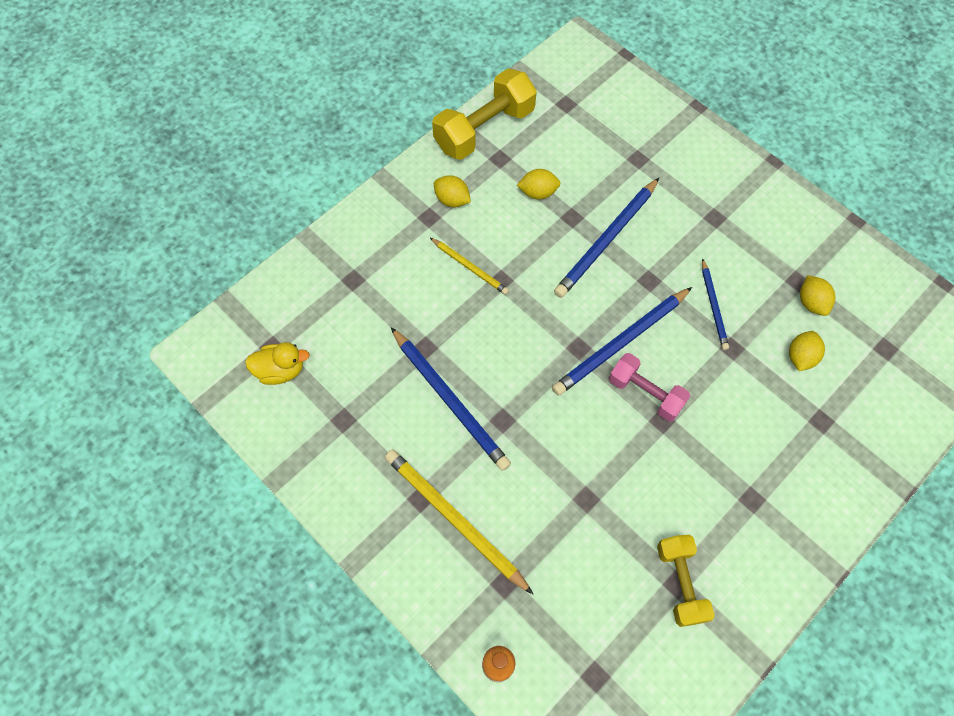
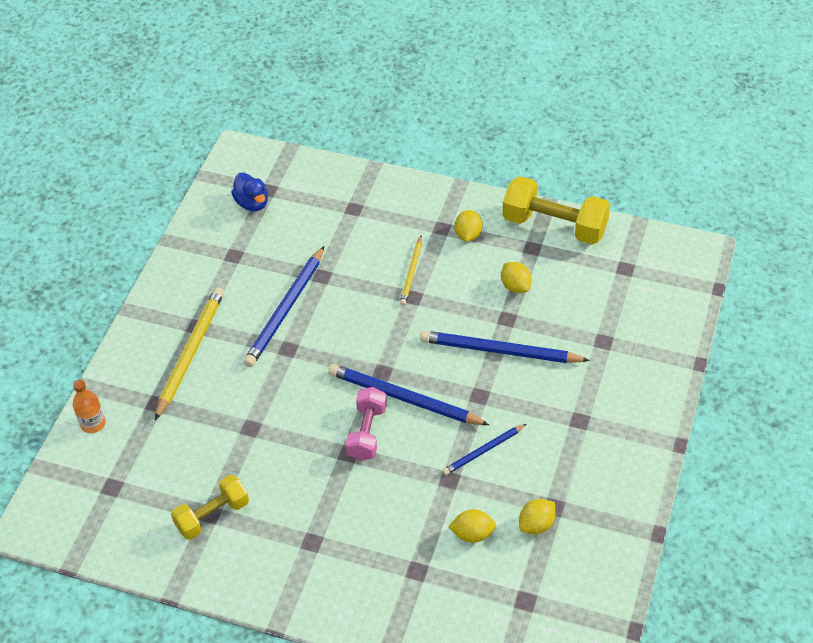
camera: 65 degrees right, 15 degrees down
(280, 370) = (252, 203): yellow duck -> blue duck

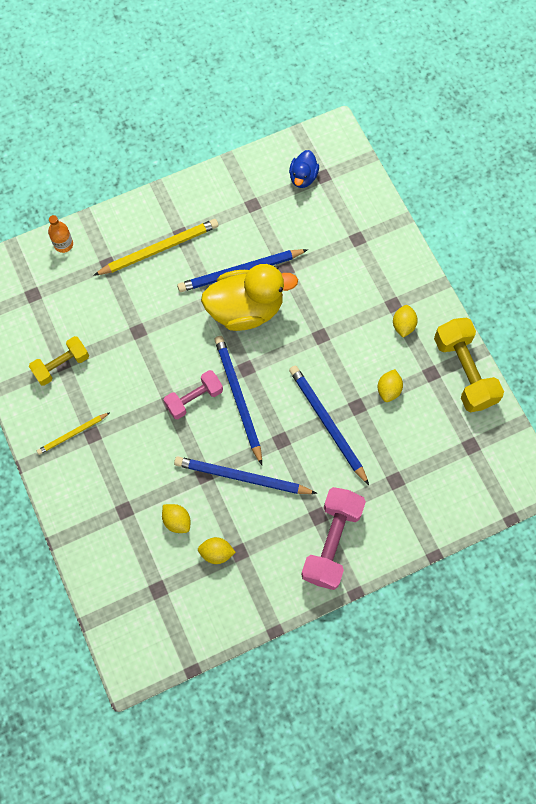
camera: 45 degrees right, 20 degrees up
(212, 516) = (61, 365): yellow dumbbell -> yellow dumbbell turned 45 degrees counterclockwise
(326, 331) = (246, 309): none -> yellow duck
(411, 273) = (339, 318): yellow pencil -> yellow pencil (72, 434)
(468, 235) = (403, 325): yellow lemon -> yellow lemon turned 45 degrees counterclockwise
(483, 451) = (242, 477): blue pencil -> blue pencil, size x1.76
(614, 428) = (331, 542): none -> pink dumbbell

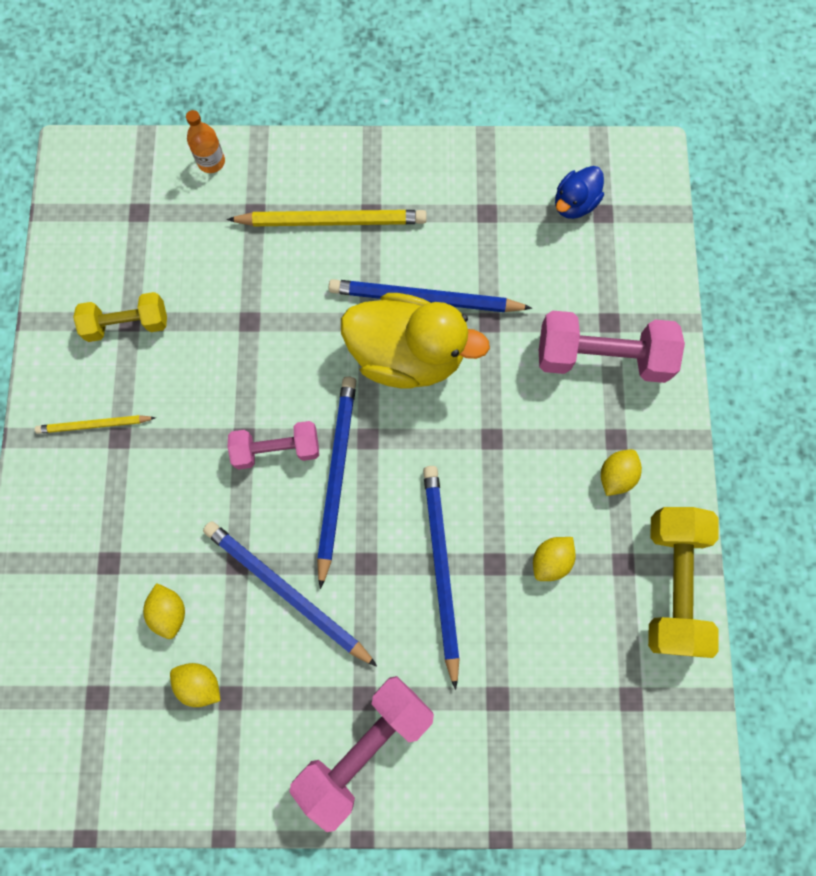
camera: 25 degrees right, 5 degrees up
(362, 261) = (602, 357): none -> pink dumbbell

